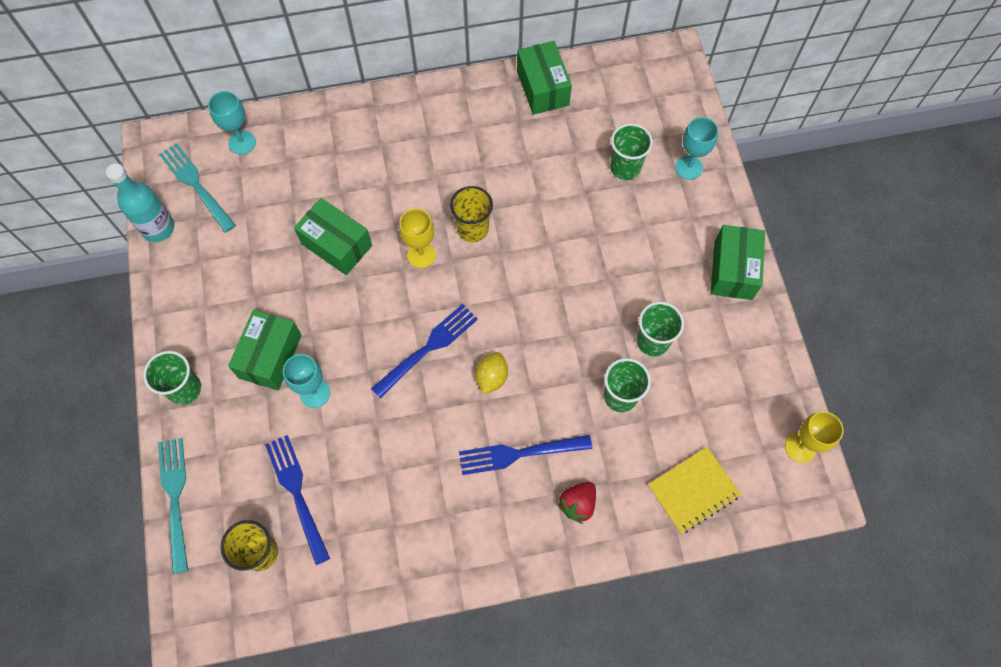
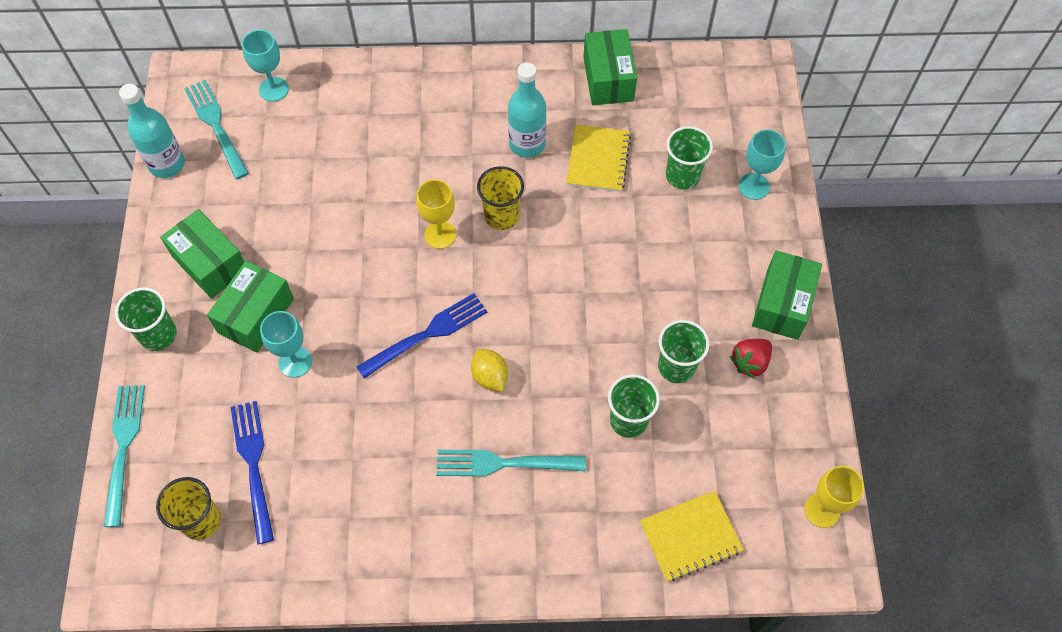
camera: 10 degrees right, 5 degrees down
(336, 245) = (351, 210): green box -> green box (210, 263)
(482, 159) = (527, 144): none -> turquoise bottle
(491, 377) = (490, 376): yellow lemon -> yellow lemon turned 60 degrees counterclockwise
(519, 453) = (504, 463): blue fork -> turquoise fork
(548, 164) = (598, 160): none -> yellow notebook
(577, 504) = (557, 529): red strawberry -> red strawberry (750, 362)

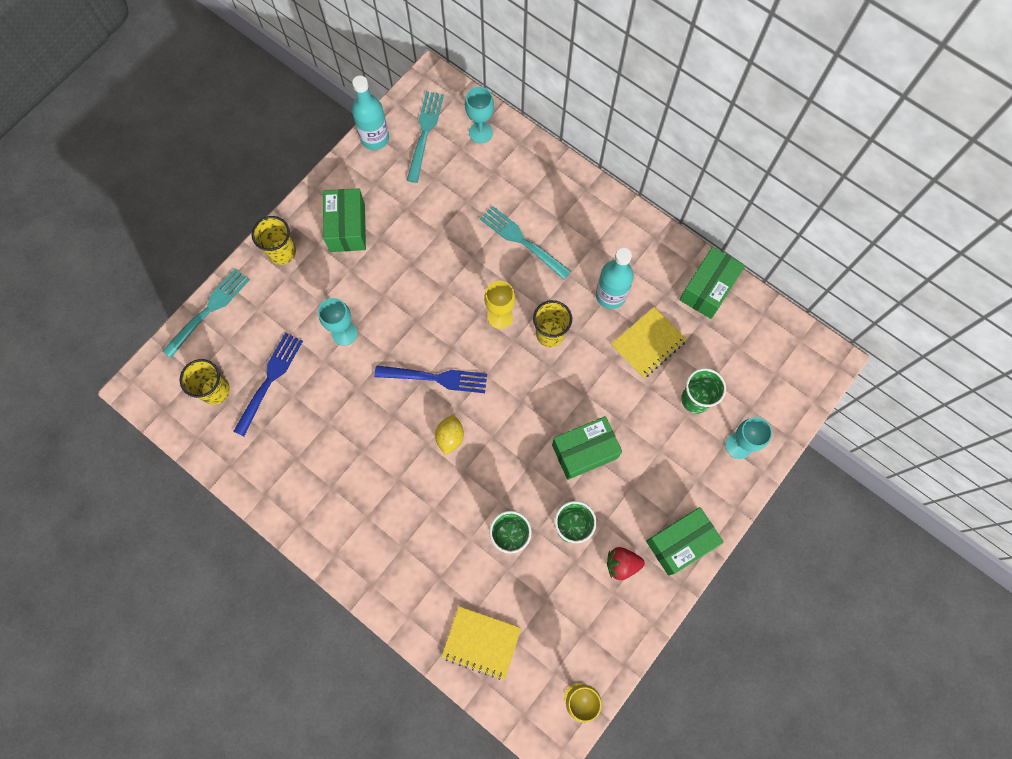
camera: 40 degrees right, 10 degrees up
(158, 335) = (282, 252): green cup -> yellow cup
(256, 315) = (346, 284): green box -> green box (584, 451)
(504, 463) = (411, 500): turquoise fork -> turquoise fork (522, 241)

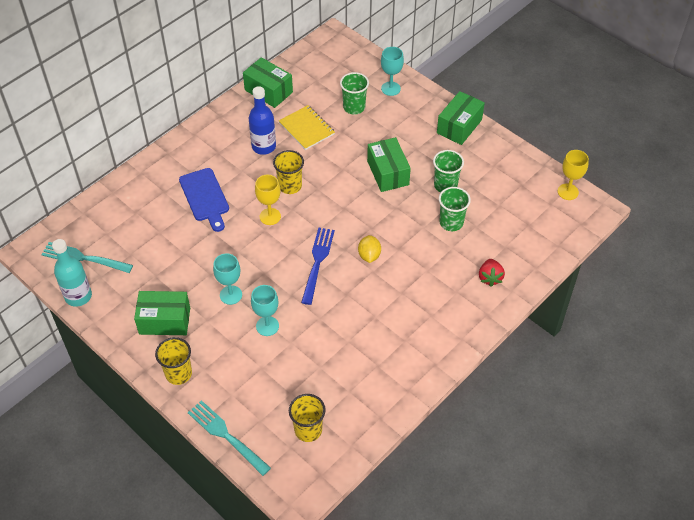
camera: 85 degrees left, 20 degrees down
(270, 380) = (303, 385): blue fork -> none
(450, 437) = (369, 255): yellow lemon -> yellow lemon turned 75 degrees clockwise
(480, 132) = (95, 218): turquoise goblet -> turquoise goblet (231, 295)
(481, 642) = (530, 245): yellow notebook -> none
(522, 241) = (205, 197): turquoise fork -> blue cutting board
(610, 295) = (264, 146): turquoise bottle -> blue bottle
(622, 564) = (473, 159): red strawberry -> red strawberry (490, 278)
(680, 543) = (459, 126): green box -> green box turned 60 degrees clockwise

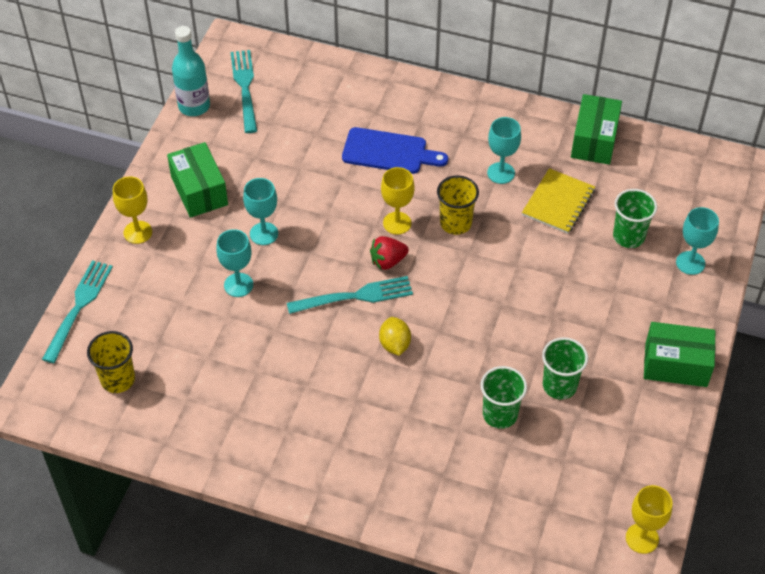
camera: 65 degrees right, 0 degrees up
(178, 373) = (138, 232): yellow cup -> yellow goblet
(205, 197) = (389, 152): blue cutting board -> blue cutting board turned 120 degrees counterclockwise
(264, 146) = (501, 173): blue bottle -> turquoise goblet
(317, 262) = (355, 296): blue fork -> turquoise fork
(369, 255) = (394, 344): yellow lemon -> yellow lemon turned 75 degrees counterclockwise
(388, 173) = (540, 314): green box -> none
(490, 278) = (433, 490): red strawberry -> red strawberry (388, 261)

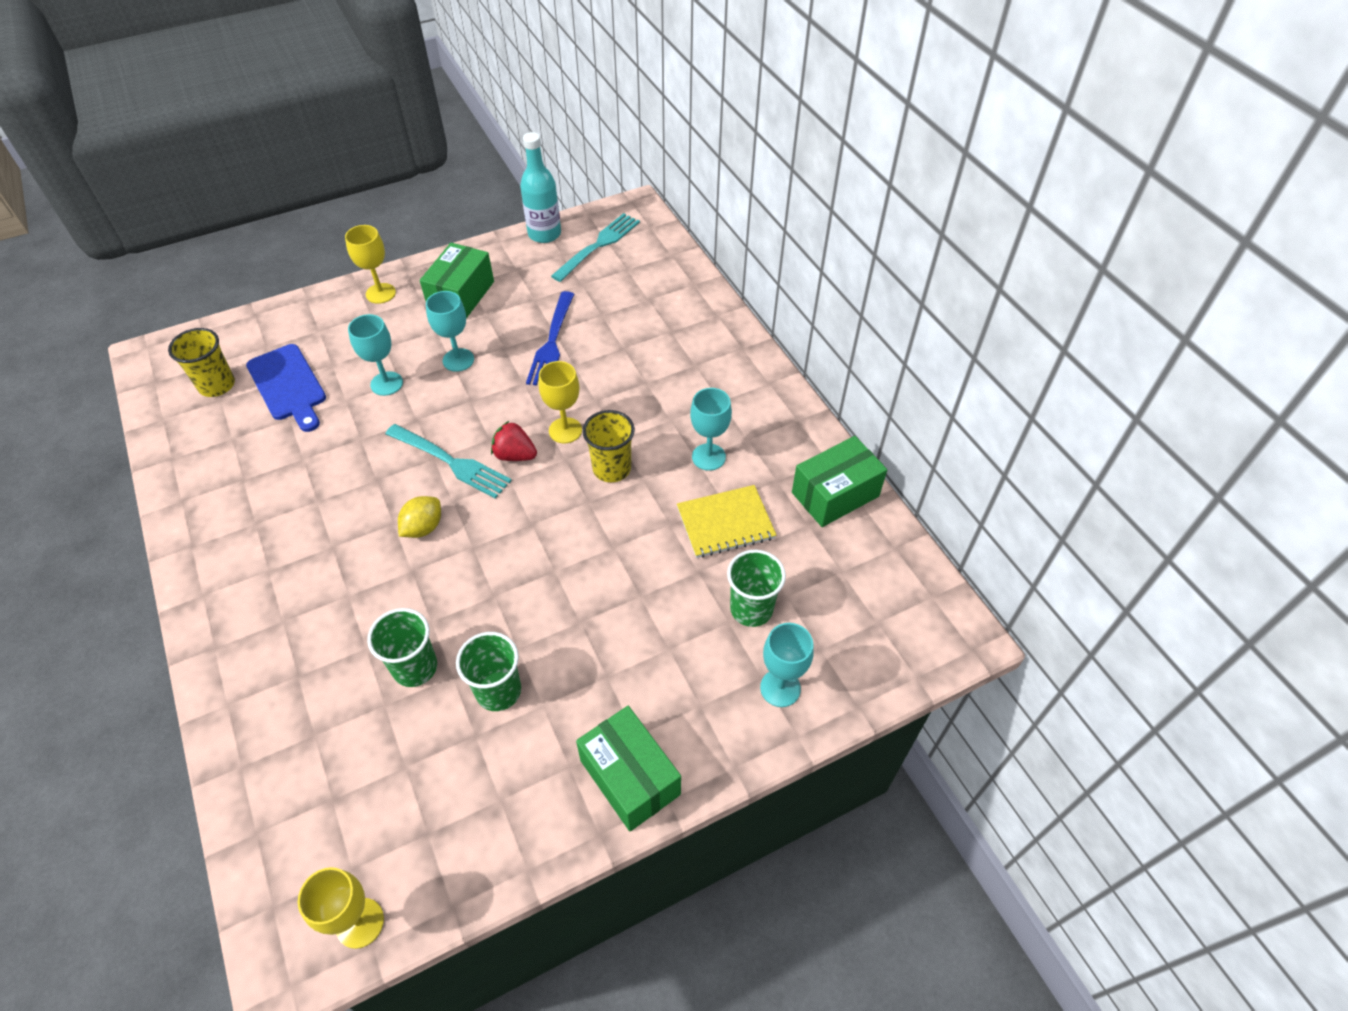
camera: 45 degrees right, 0 degrees up
(79, 307) = (271, 315): turquoise fork -> none
(309, 176) = (552, 342): none -> blue fork
(389, 152) = (639, 369): blue cutting board -> blue cutting board (288, 386)

